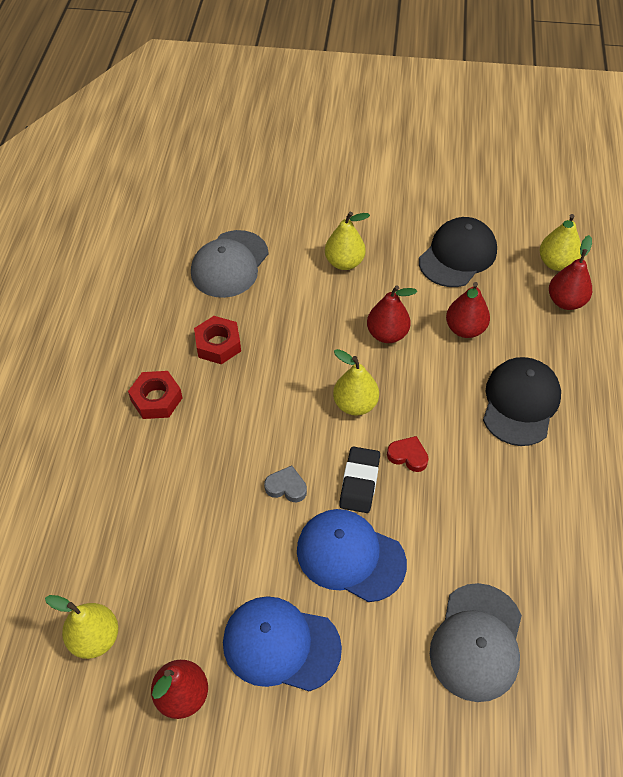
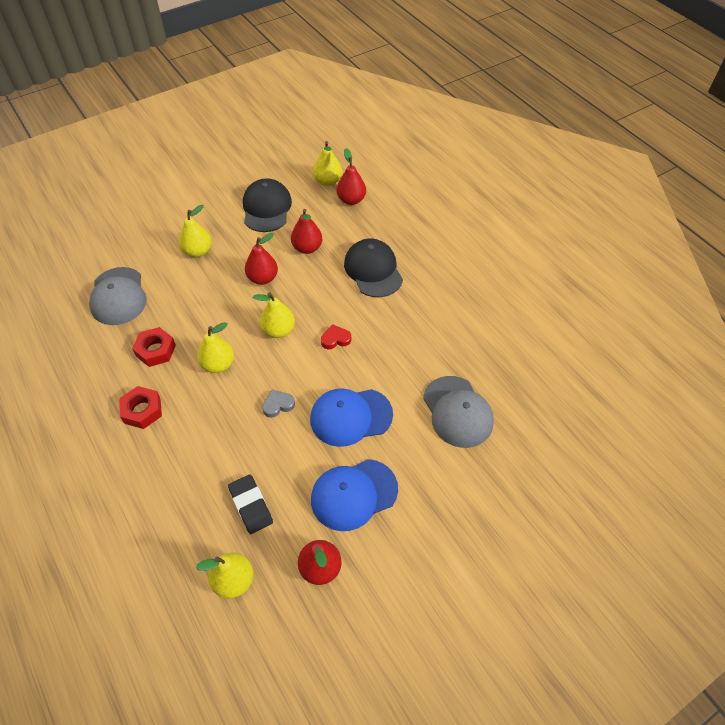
camera: 40 degrees left, 0 degrees up
(264, 400) = (218, 364): none -> yellow pear
(359, 482) = (320, 372): black eraser -> black eraser (251, 505)

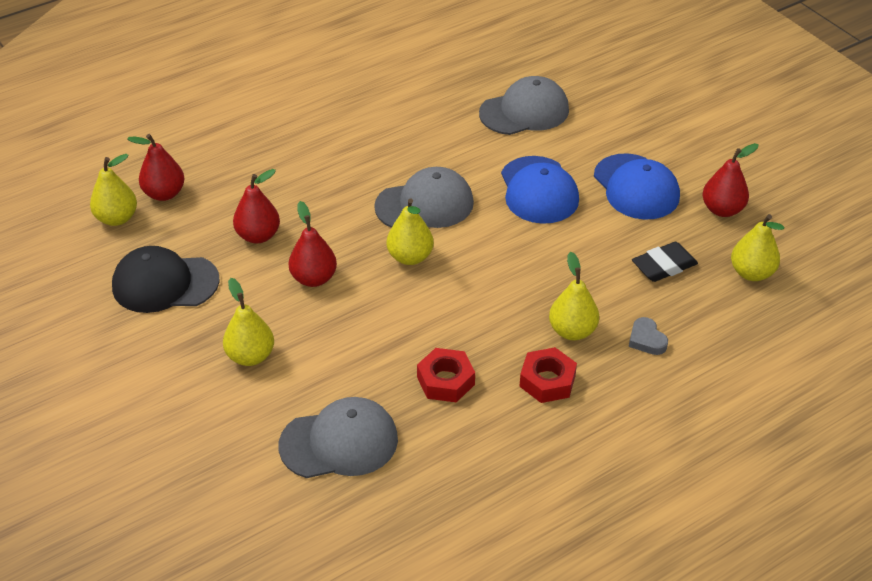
camera: 90 degrees left, 10 degrees down
(218, 364) = (468, 311): yellow pear -> yellow pear (572, 331)
(278, 405) = (527, 251): grey heart -> grey heart (646, 340)
(335, 339) = (425, 204): red heart -> grey cap
(373, 270) = (308, 172): black cap -> none

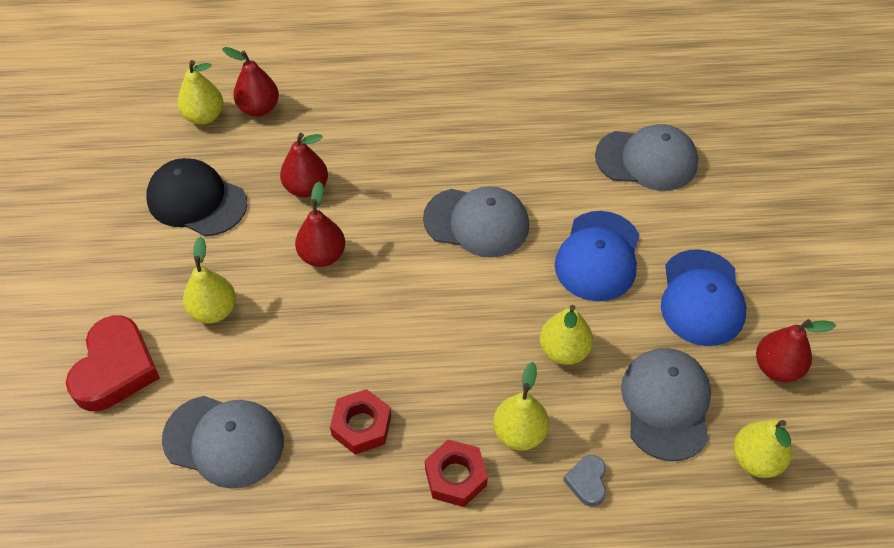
camera: 30 degrees right, 10 degrees up
(196, 435) = (115, 369): none -> red heart
(410, 257) = (423, 274): yellow pear -> yellow pear (563, 351)
(664, 266) = (666, 404): black eraser -> grey cap

